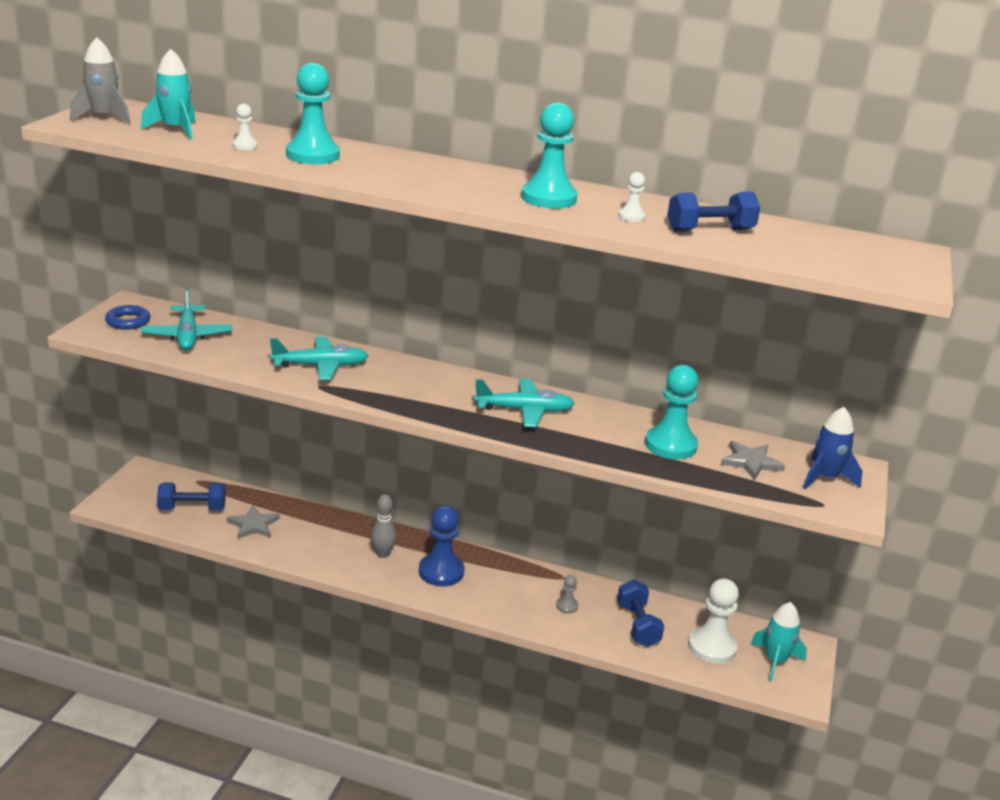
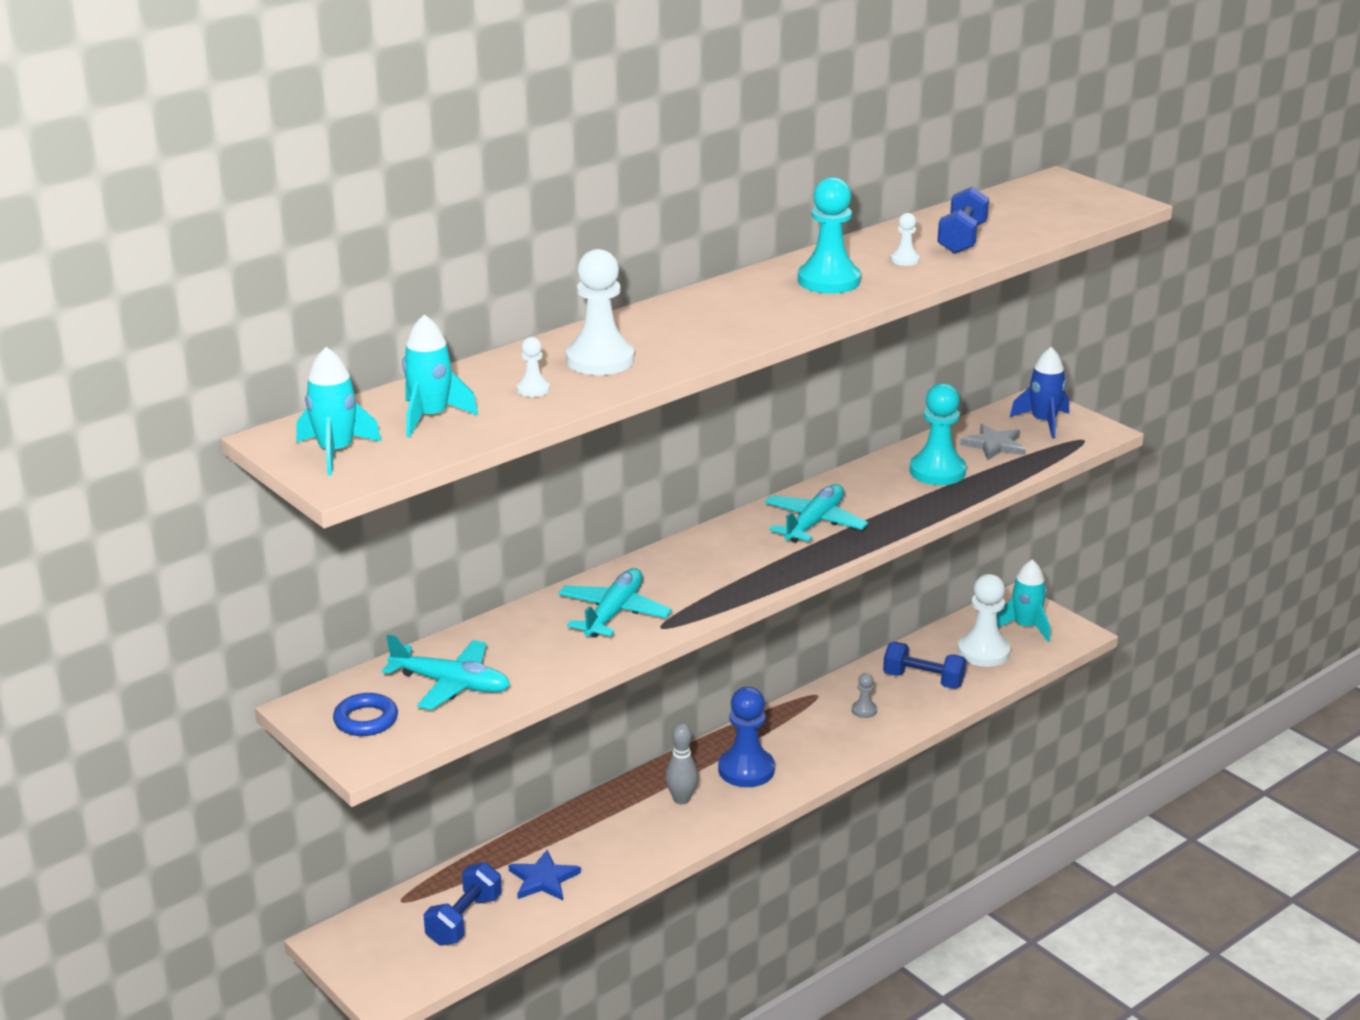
camera: 55 degrees left, 0 degrees up
(104, 117) = (336, 452): grey rocket -> turquoise rocket
(253, 525) = (543, 879): grey star -> blue star
(312, 155) = (600, 360): turquoise pawn -> white pawn

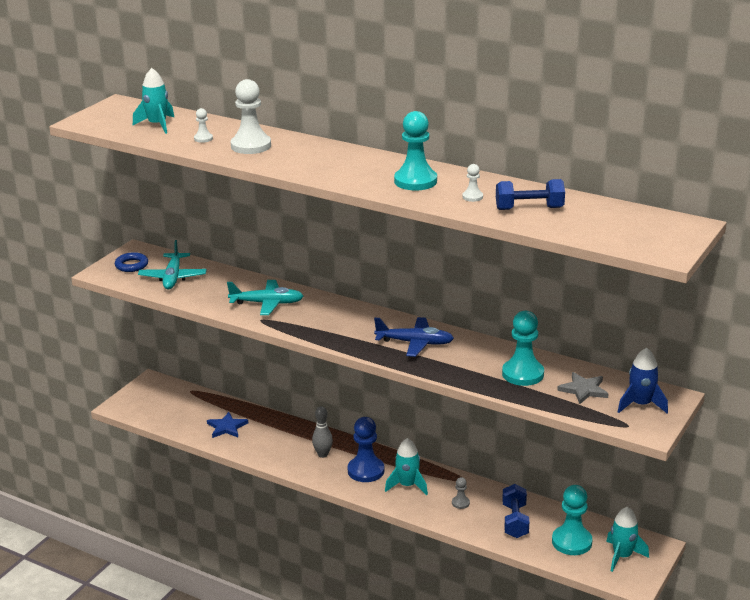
camera: 70 degrees right, 0 degrees up
(336, 452) = (109, 115): turquoise rocket -> turquoise rocket (407, 485)
(464, 920) = (183, 412): blue dumbbell -> none
(814, 523) = (415, 343): turquoise plane -> blue plane
(983, 652) = (571, 542): white pawn -> turquoise pawn

